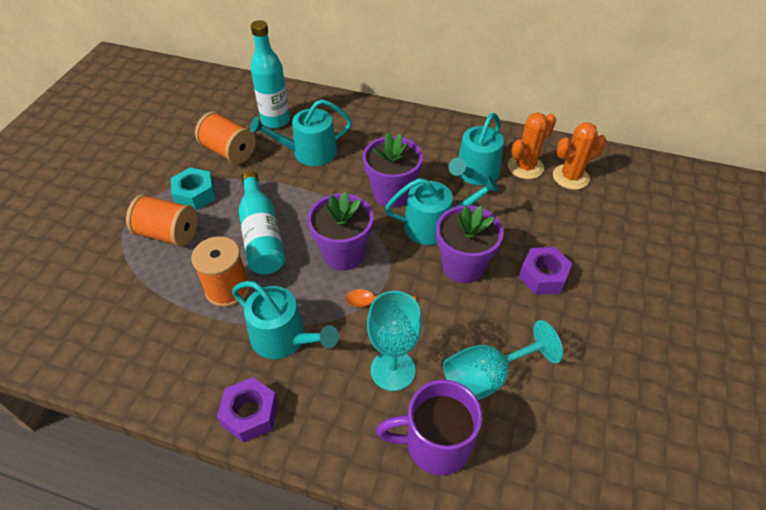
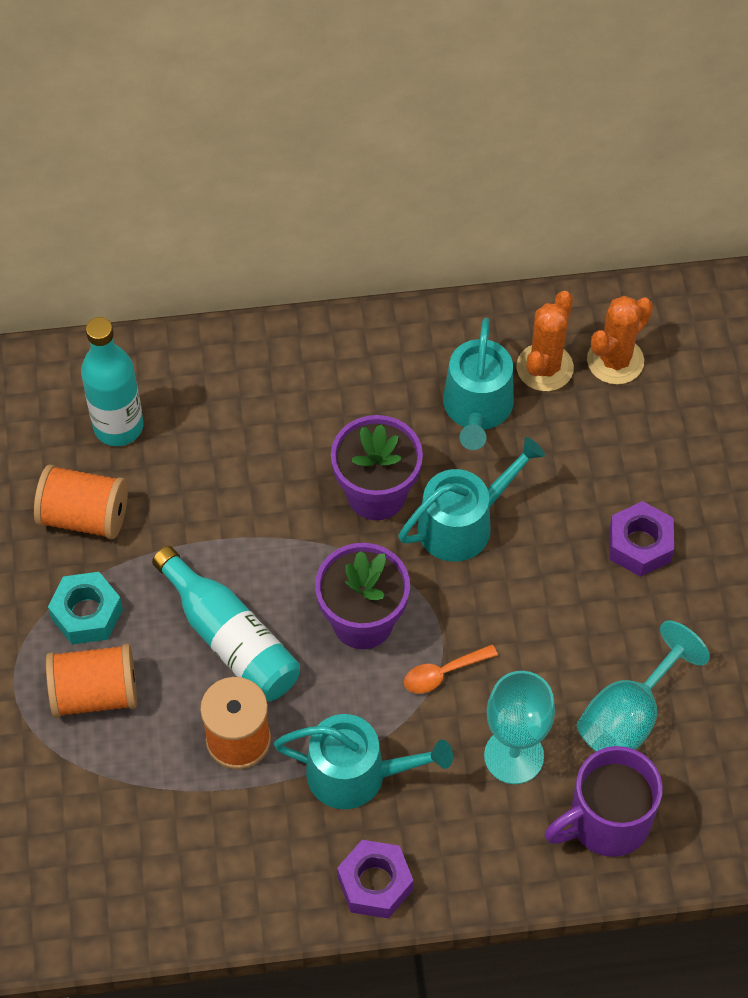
camera: 25 degrees left, 10 degrees up
(309, 152) = (210, 468): turquoise watering can -> none
(463, 266) = (531, 573): purple flower pot -> none

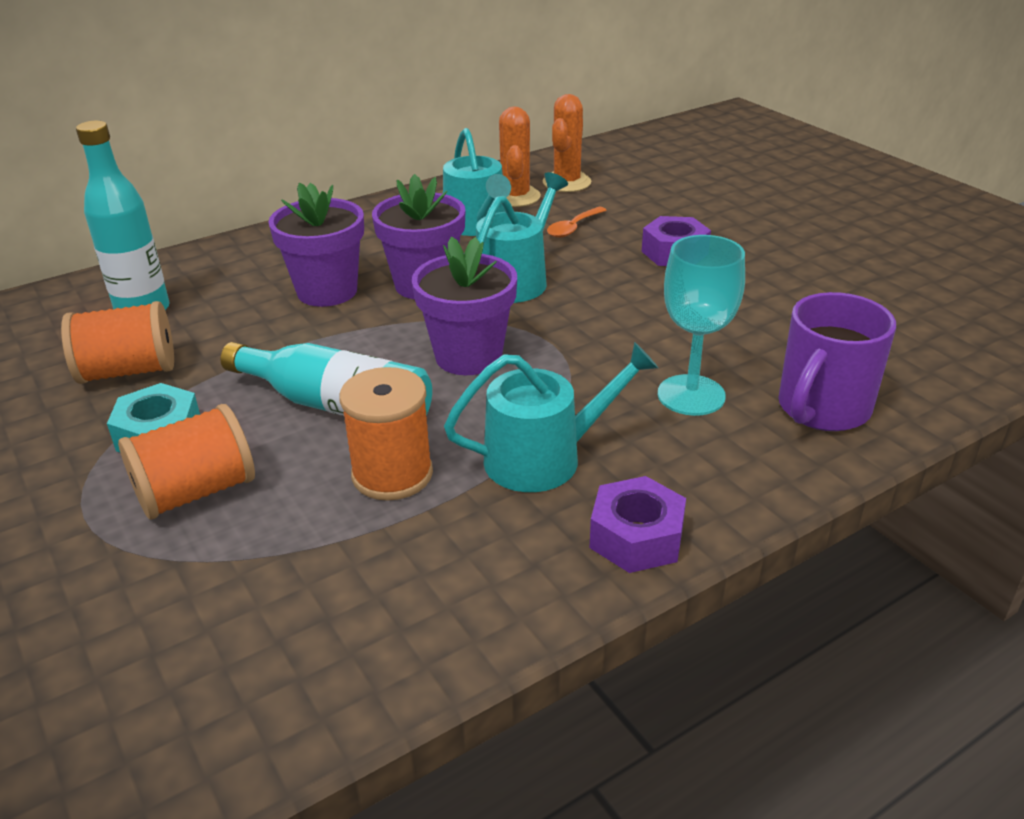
camera: 25 degrees left, 25 degrees down
(285, 466) = (327, 291): none -> purple flower pot
(443, 673) = (574, 365): orange spoon -> orange spoon (573, 228)
(628, 717) = (767, 340): turquoise goblet -> none

